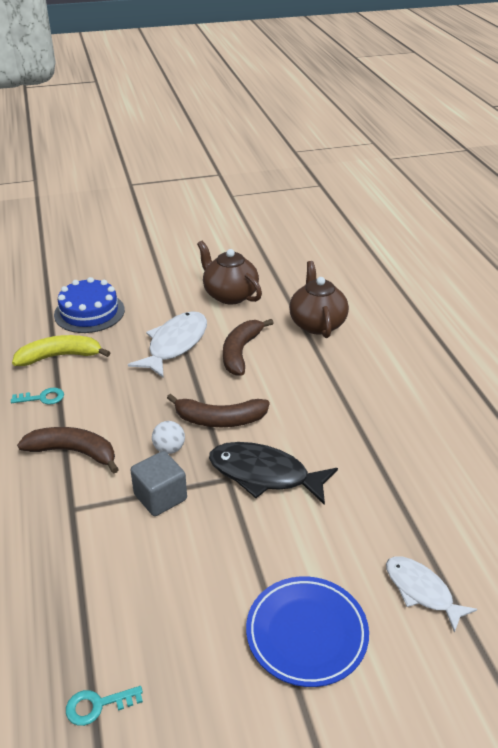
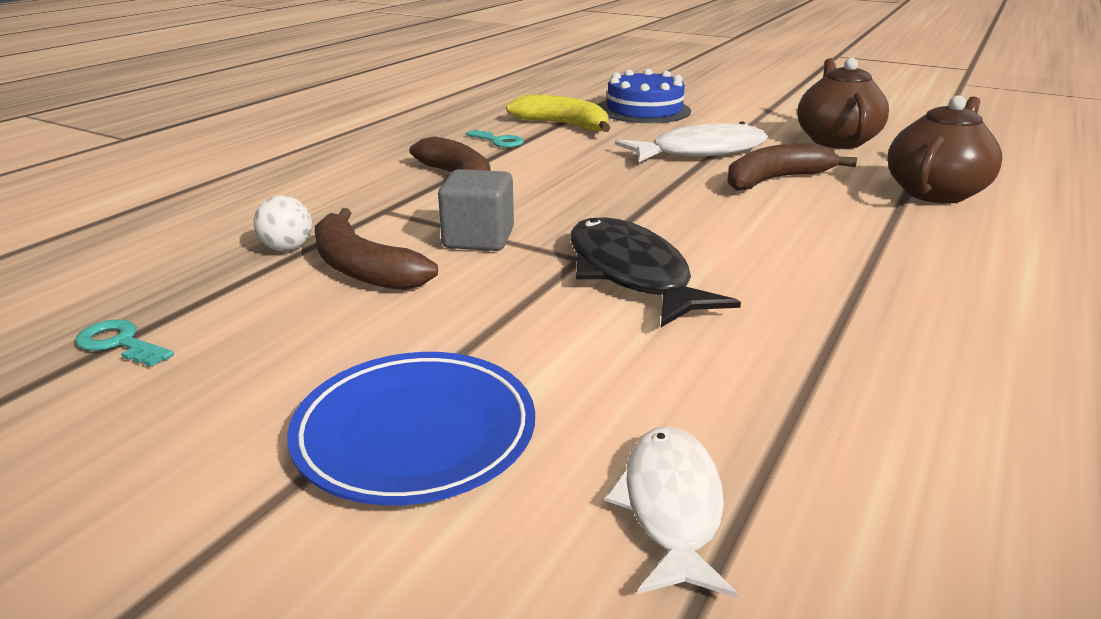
camera: 45 degrees right, 10 degrees down
(169, 449) = (555, 212): white ball -> white ball (287, 248)
(220, 419) = (654, 215): brown banana -> brown banana (363, 268)

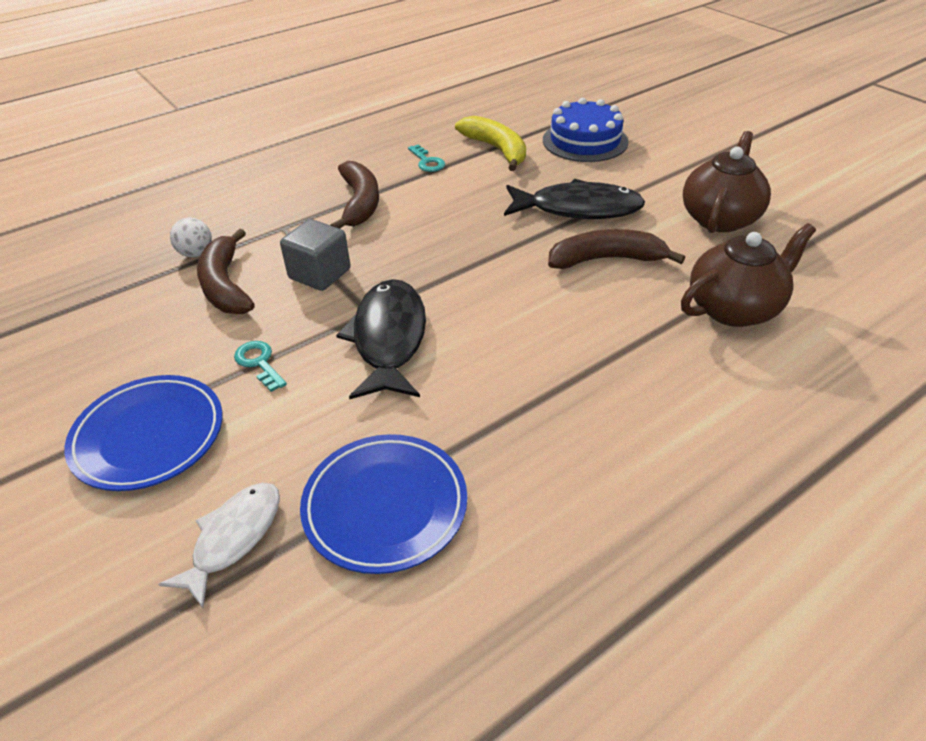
camera: 25 degrees right, 15 degrees up
(120, 343) = (56, 316): turquoise key -> turquoise key (259, 363)
(700, 152) = (578, 209): white fish -> black fish
(822, 417) = (385, 506): none -> blue plate

